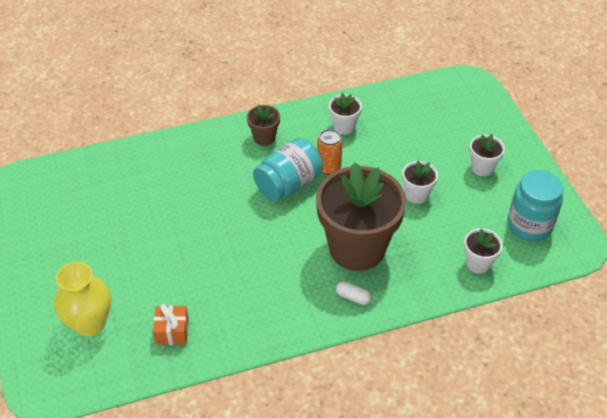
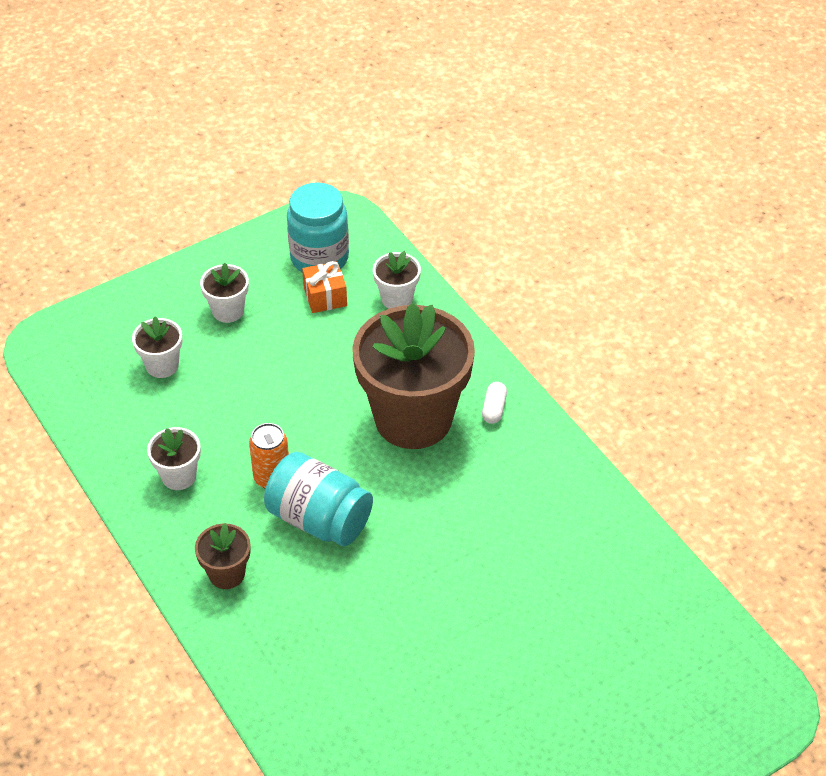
camera: 105 degrees left, 0 degrees up
(90, 323) = (650, 689): yellow vase -> none
(172, 331) = (622, 586): orange gift -> orange gift (325, 297)
(416, 194) = (298, 371): white flower pot -> white flower pot (162, 365)

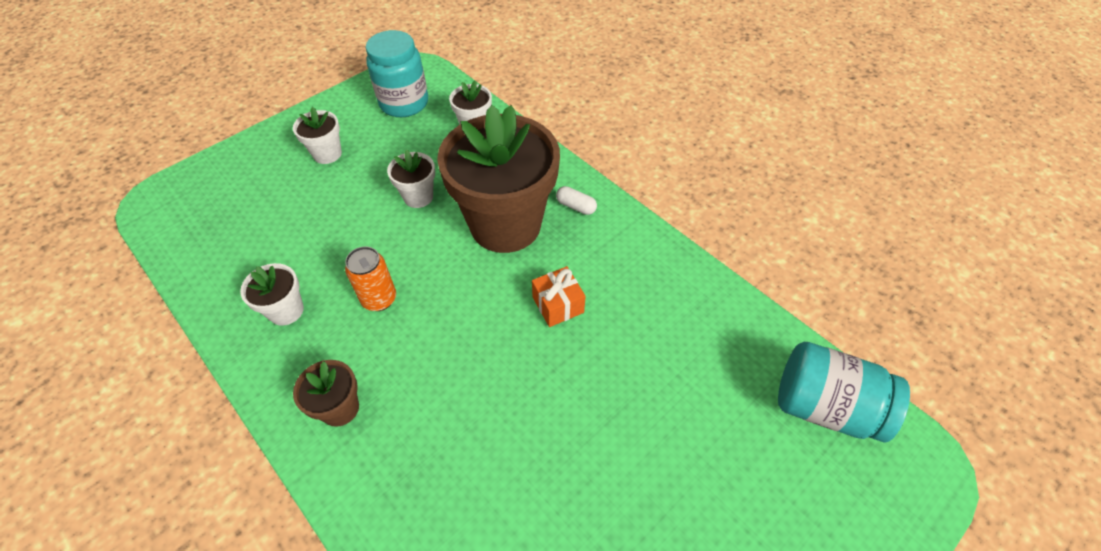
camera: 10 degrees left, 5 degrees up
(162, 365) = (268, 208): white flower pot -> white flower pot (418, 197)
(319, 519) = (430, 334): turquoise jar -> turquoise jar (825, 407)
(325, 297) = (412, 132): orange gift -> orange gift (558, 305)
(494, 409) = (575, 206): white capsule -> white capsule turned 60 degrees counterclockwise

